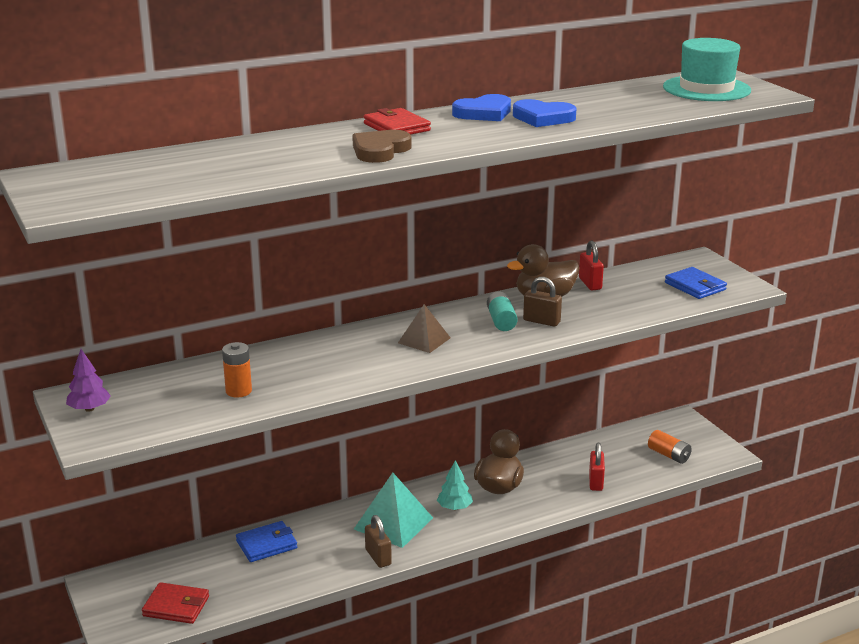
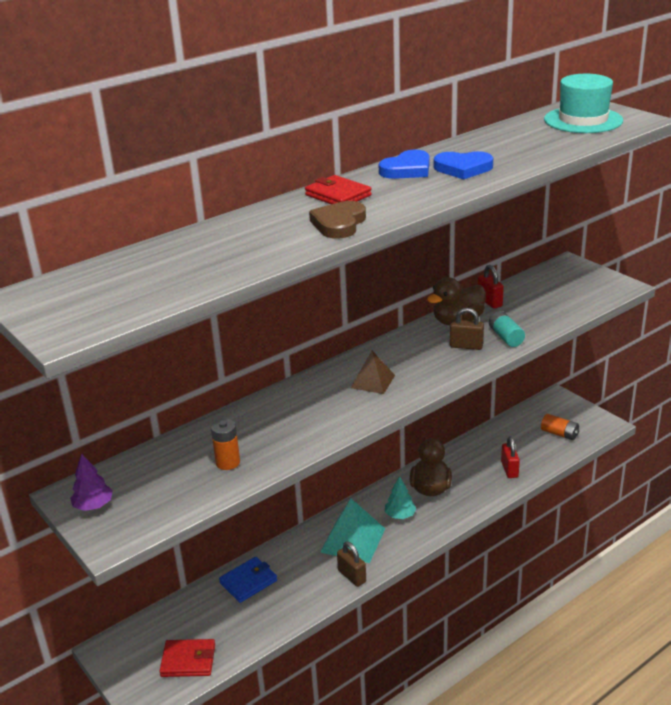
camera: 10 degrees left, 5 degrees up
(501, 321) = (431, 351): turquoise battery -> turquoise battery (505, 337)
(695, 286) = (578, 292): blue wallet -> none

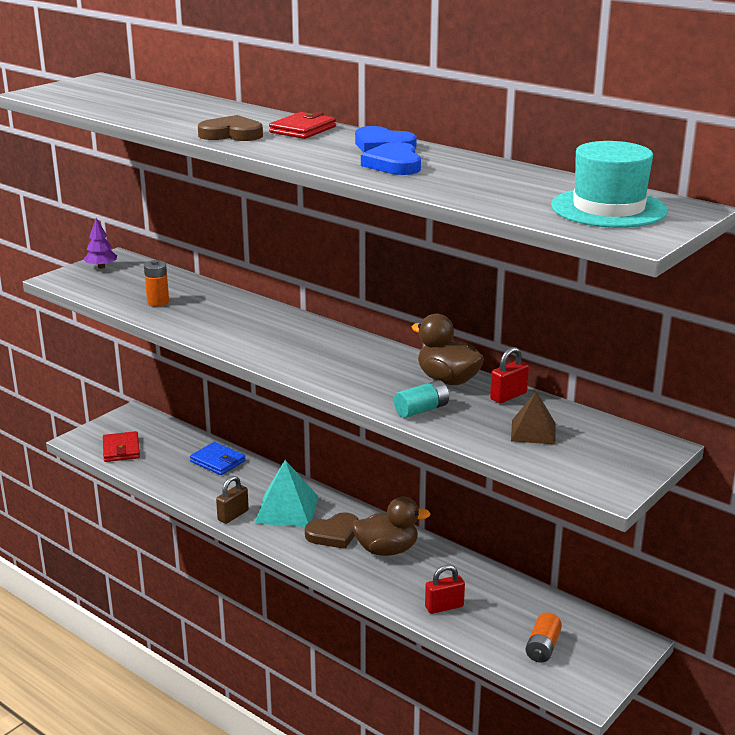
camera: 75 degrees right, 5 degrees down
(372, 381) = (302, 346): brown pyramid -> brown pyramid (533, 431)
(400, 515) = (333, 534): turquoise tree -> brown heart
(466, 346) = (391, 388): brown padlock -> none

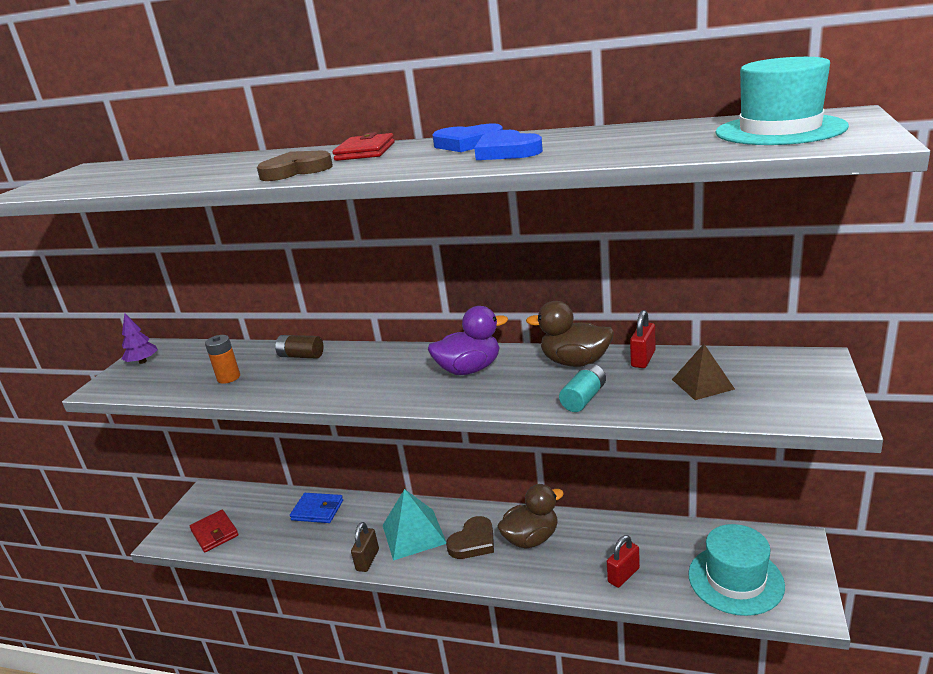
camera: 20 degrees left, 0 degrees up
(228, 302) = (301, 356): none -> brown battery
(354, 357) = (469, 369): none -> purple duck
(542, 647) = (735, 579): orange battery -> turquoise hat

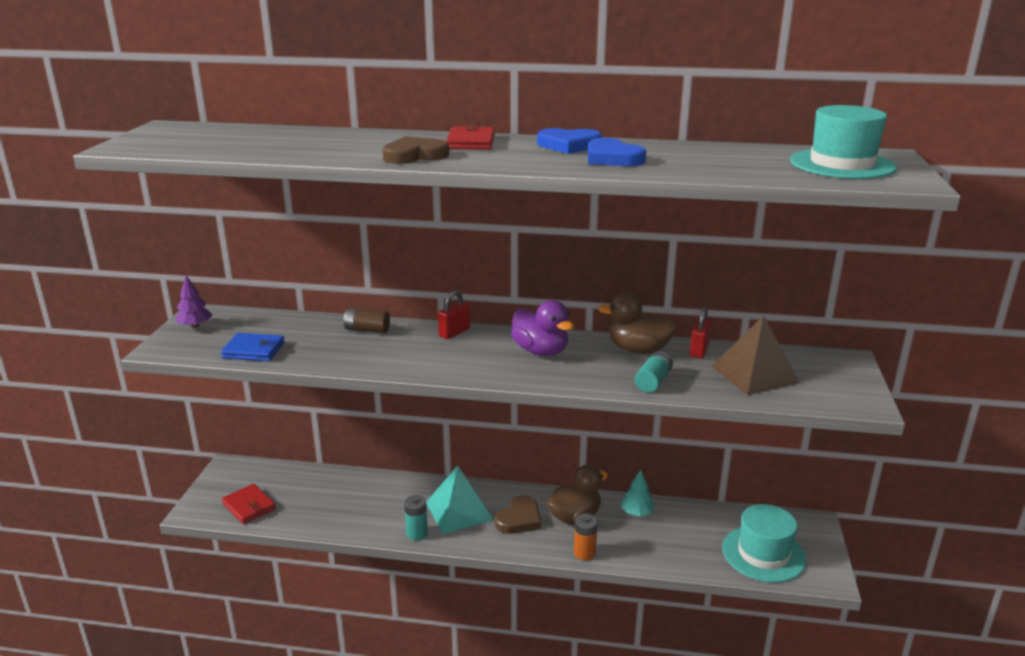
camera: 10 degrees left, 0 degrees up
(228, 378) = (298, 346): orange battery -> orange battery (584, 553)
(317, 510) = (355, 487): blue wallet -> blue wallet (254, 350)
(367, 560) = (417, 533): brown padlock -> turquoise battery
(469, 369) = (540, 351): purple duck -> purple duck turned 75 degrees clockwise
(598, 532) = (637, 513): none -> turquoise tree
(623, 575) = (664, 549): red padlock -> red padlock (454, 333)
(702, 384) = (754, 374): brown pyramid -> brown pyramid, size x1.61

